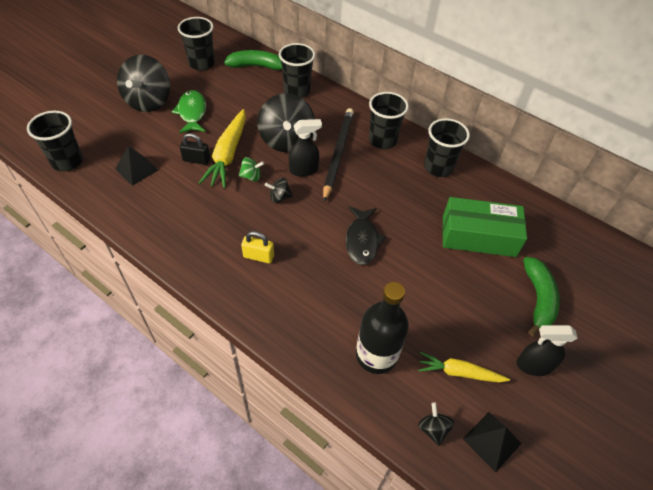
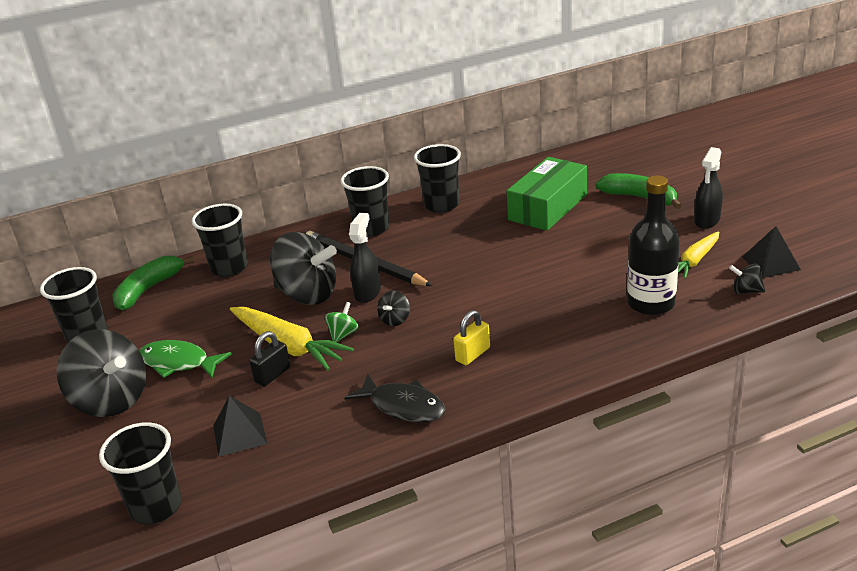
camera: 55 degrees left, 20 degrees down
(362, 240) = (502, 277): black fish -> black fish (403, 406)

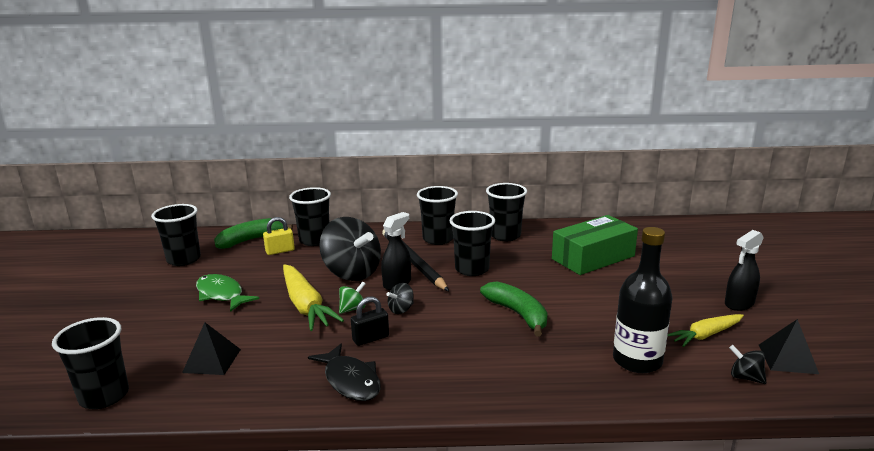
camera: 20 degrees right, 10 degrees down
(111, 400) = (155, 307): black spinning top -> none
(273, 375) = (275, 323): black padlock -> black padlock (370, 338)
(435, 254) = (472, 269): none -> black cup
(473, 354) = (442, 356): yellow padlock -> yellow padlock (280, 251)
(640, 198) = (683, 270): green banana -> green banana (518, 314)

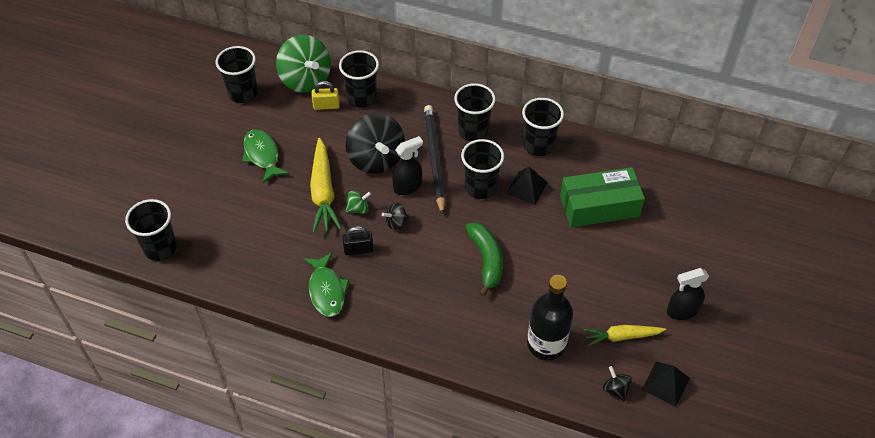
camera: 20 degrees right, 30 degrees up
(212, 360) = (237, 235): black pyramid -> black pyramid (526, 187)
(250, 240) = (305, 80): green banana -> green spinning top
(350, 380) = (327, 290): black fish -> green fish

